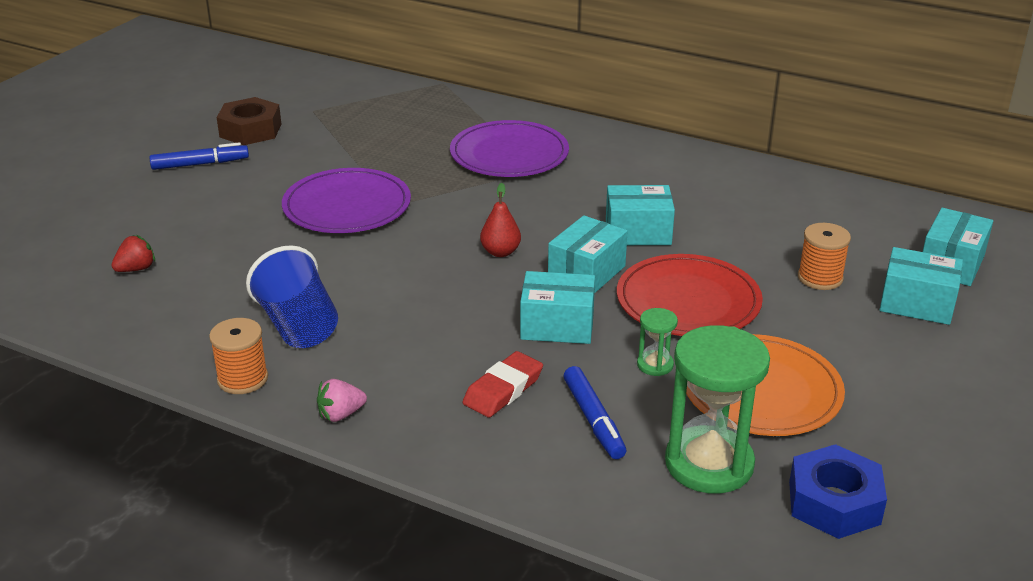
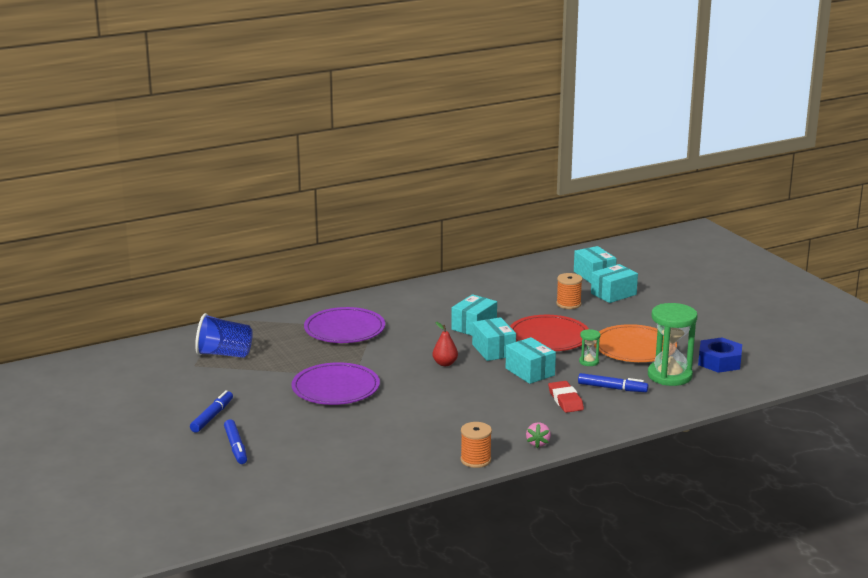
camera: 55 degrees left, 10 degrees down
(136, 269) = (318, 464): red strawberry -> none
(139, 204) = (236, 447): none -> blue marker
(250, 130) = (190, 390): brown nut -> none
(298, 326) = (445, 433): blue cup -> blue cup (224, 354)
(557, 326) = (530, 372): turquoise box -> turquoise box turned 75 degrees counterclockwise

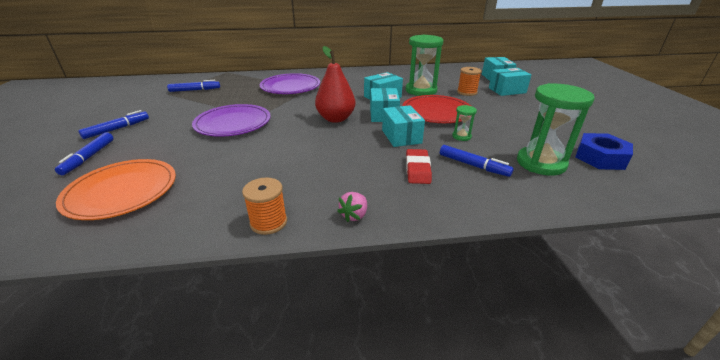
camera: 20 degrees right, 10 degrees up
(224, 354) = (195, 90): blue cup -> blue marker
(445, 363) = (336, 119): red pear -> red pear, size x1.81
(513, 310) = (421, 90): none -> green hourglass
(634, 347) = (511, 131): orange plate -> orange plate (121, 191)

